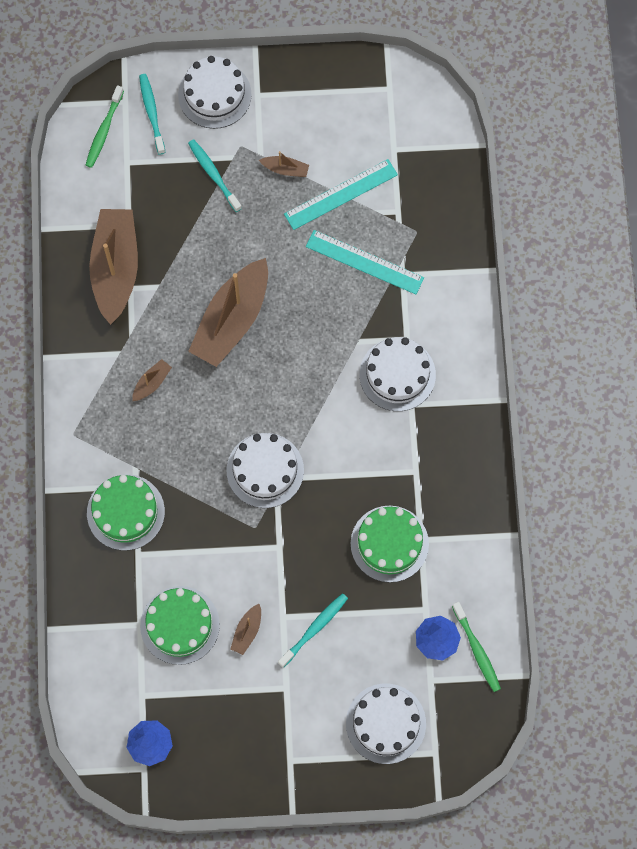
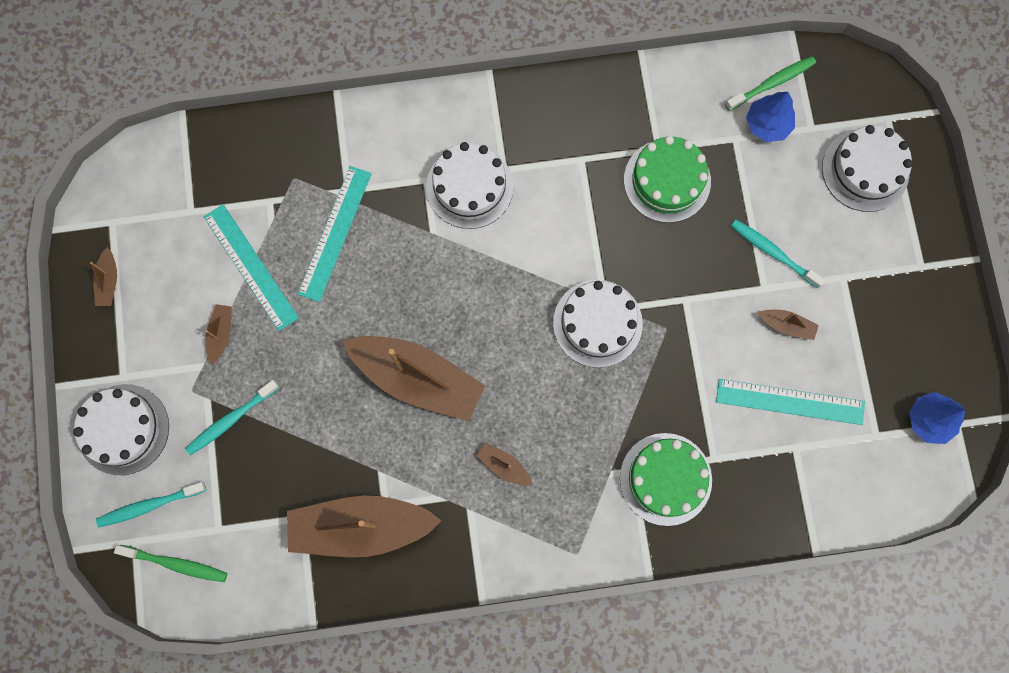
camera: 95 degrees left, 5 degrees up
(180, 625) = (790, 401): green cake -> turquoise ruler
(338, 86) = (109, 281): none -> brown boat

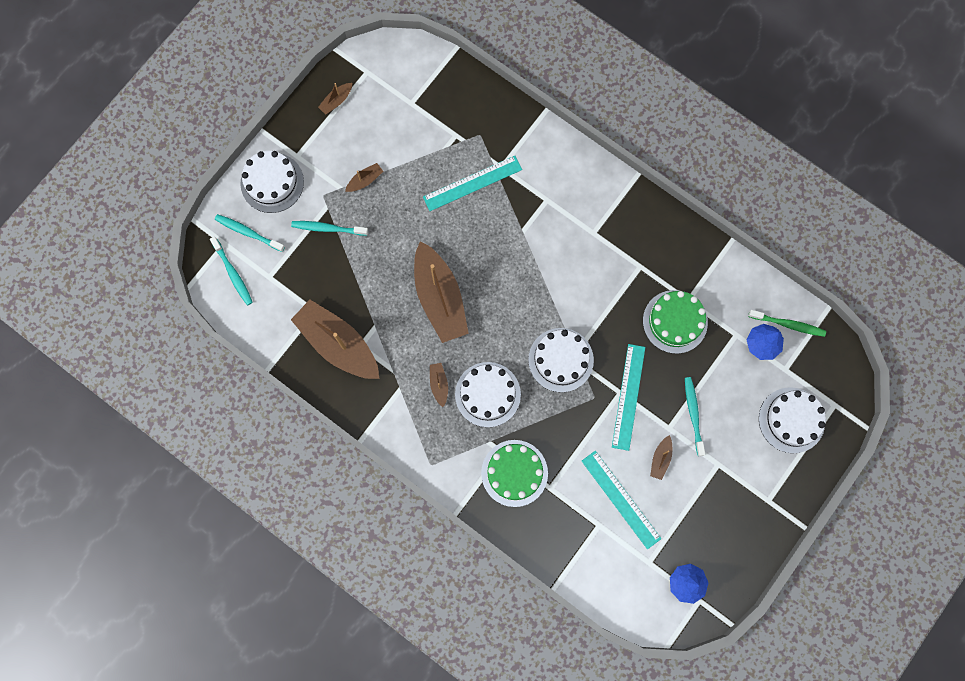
camera: 45 degrees right, 0 degrees up
(175, 564) = (233, 273): green toothbrush -> turquoise toothbrush
(250, 267) = (413, 160): turquoise ruler -> turquoise ruler (628, 396)
(469, 187) = (566, 225): white cake -> white cake (487, 394)
(786, 325) = (660, 459): brown boat -> brown boat turned 45 degrees clockwise

